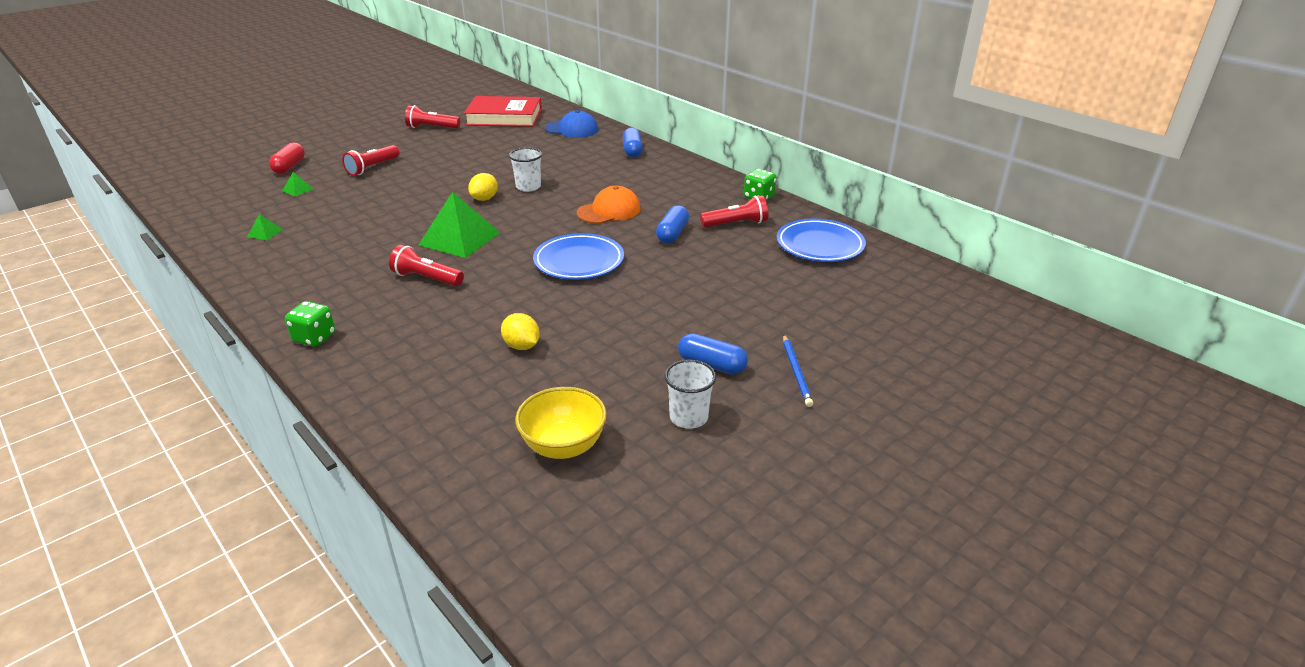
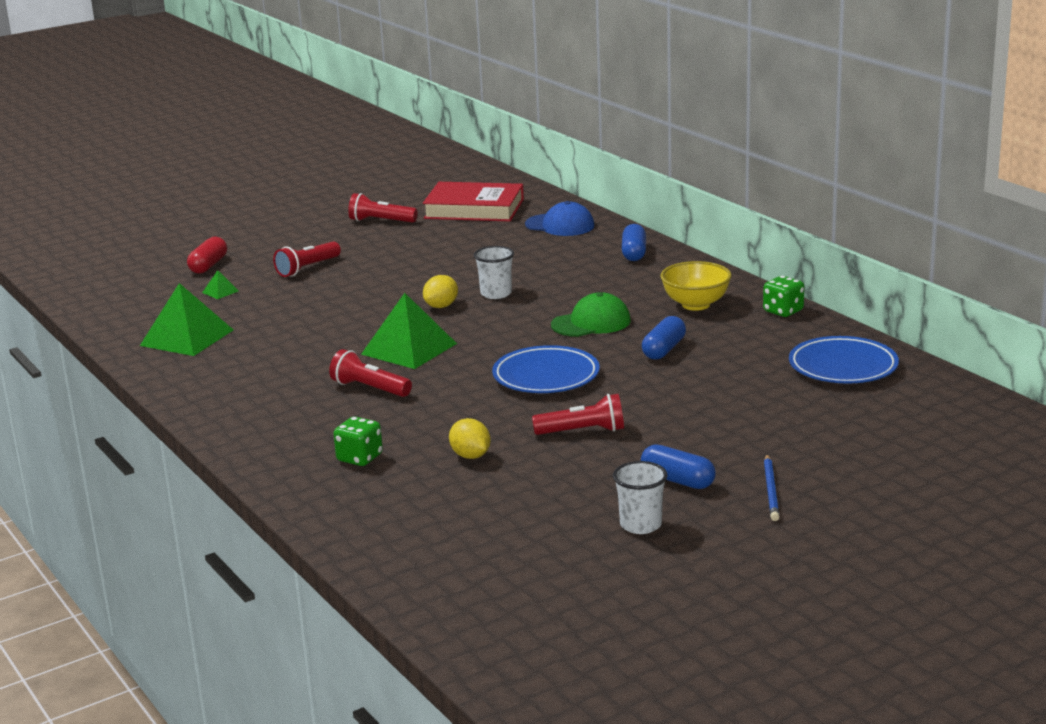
camera: 10 degrees right, 10 degrees down
(265, 233) = (187, 337): green pyramid -> green pyramid, size x2.36
(314, 338) = (249, 441): green dice -> green dice (359, 458)
(563, 446) = (504, 543): yellow bowl -> yellow bowl (695, 305)
(609, 211) = (591, 323): orange cap -> green cap
(736, 224) = (745, 340): red flashlight -> red flashlight (583, 431)

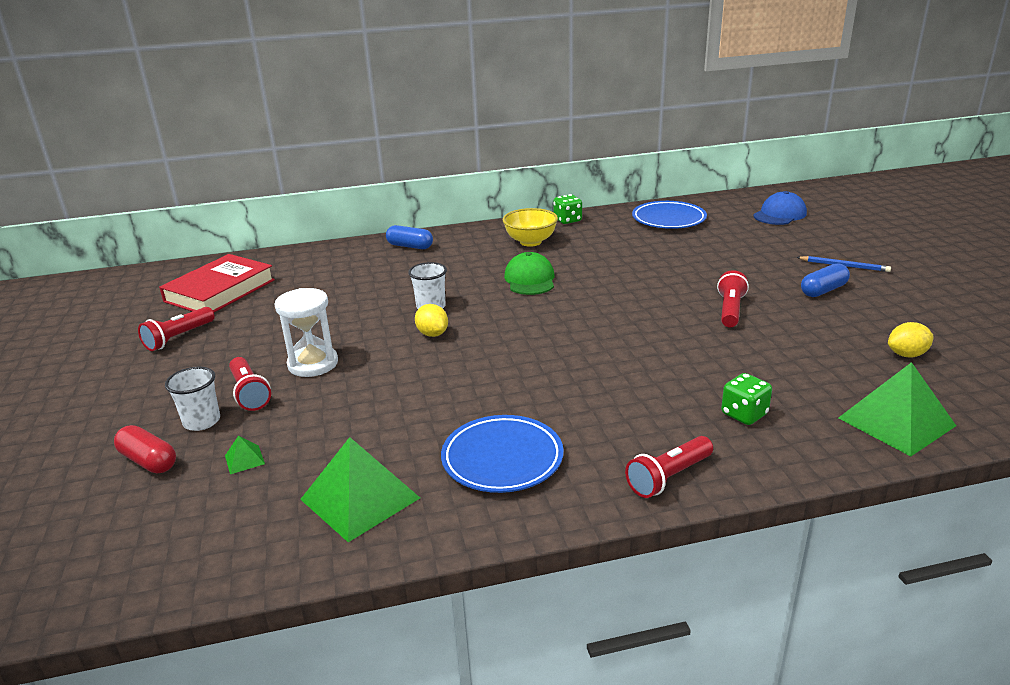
camera: 70 degrees left, 5 degrees up
(363, 276) = (313, 364): none -> white hourglass
(369, 388) = (592, 392): red flashlight -> red flashlight (669, 477)
(409, 349) = (515, 361): green pyramid -> green pyramid (896, 422)
(470, 456) = (758, 360): yellow lemon -> yellow lemon (907, 354)
(546, 376) = (620, 310): blue plate -> blue plate (502, 459)
(560, 225) = (314, 263): blue cap -> blue cap (779, 214)
(640, 525) = (891, 312): white cup -> white cup (202, 421)
(664, 350) = (602, 263): blue capsule -> none

